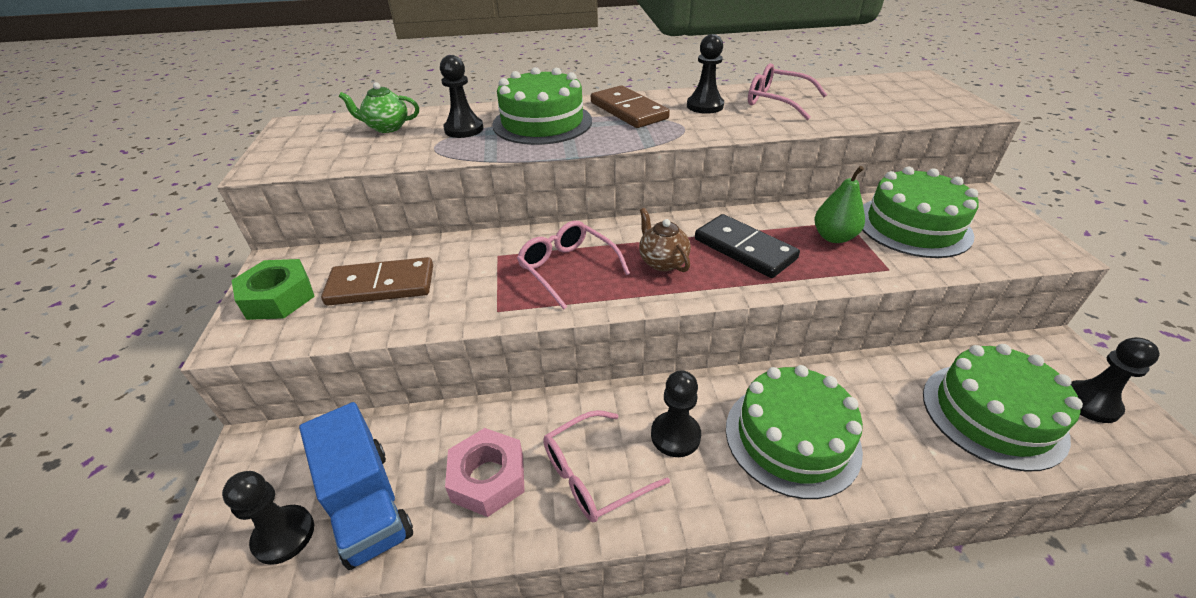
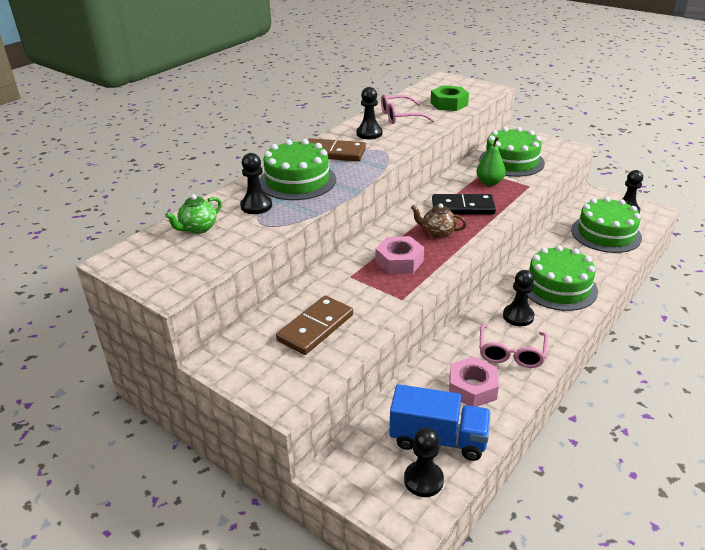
camera: 45 degrees left, 5 degrees down
(278, 297) = (264, 371): green nut -> green nut (449, 104)
(567, 268) = (399, 261): pink glasses -> pink nut

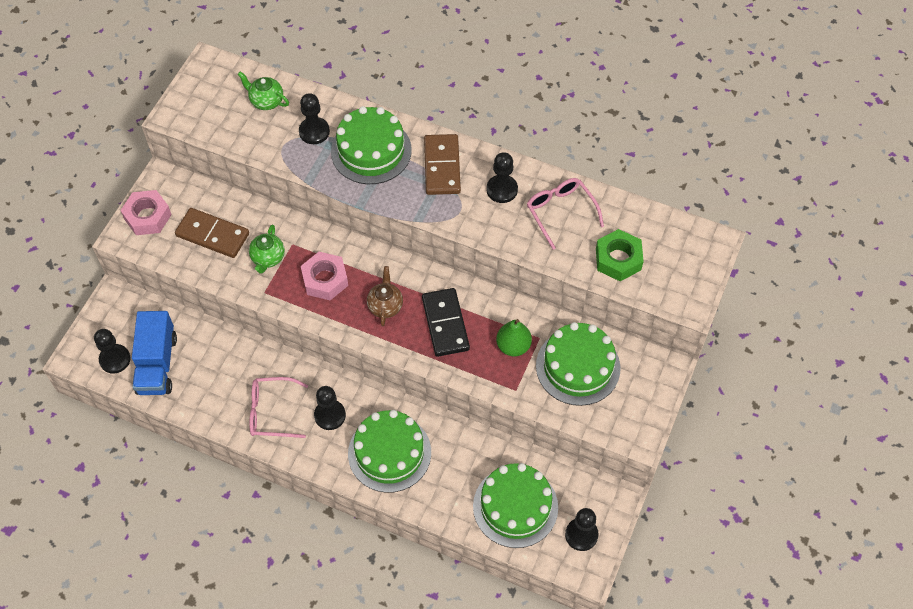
camera: 75 degrees right, 25 degrees up
(361, 292) = (268, 258): none -> green teapot
(472, 388) = (220, 383): pink nut -> pink nut (148, 217)

